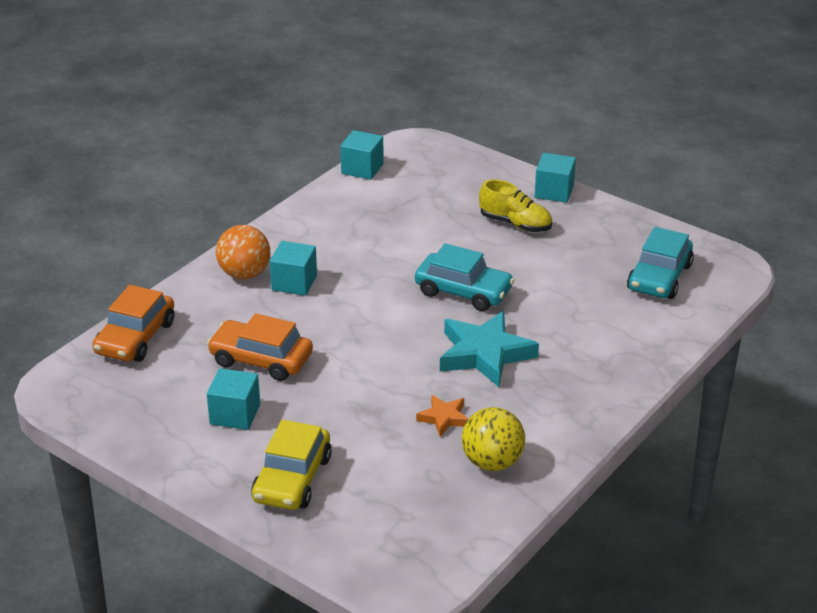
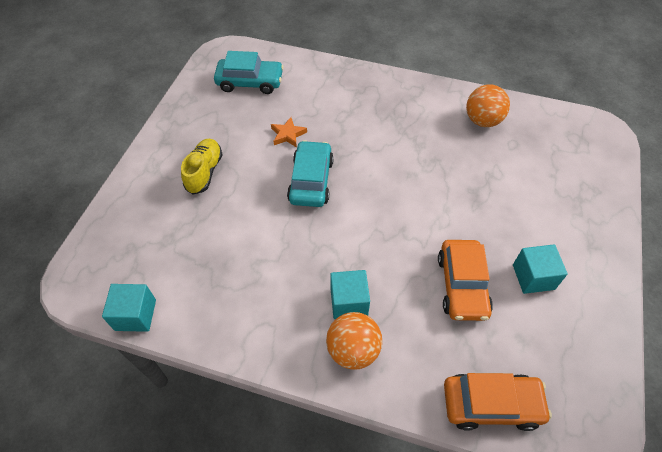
camera: 110 degrees left, 20 degrees up
(292, 479) = (569, 215): yellow car -> none
(444, 418) = (458, 153): orange star -> orange star (288, 134)
(484, 354) = (379, 150): turquoise star -> none
(492, 462) = (482, 121): yellow ball -> orange ball
(554, 191) = (148, 159): turquoise cube -> none

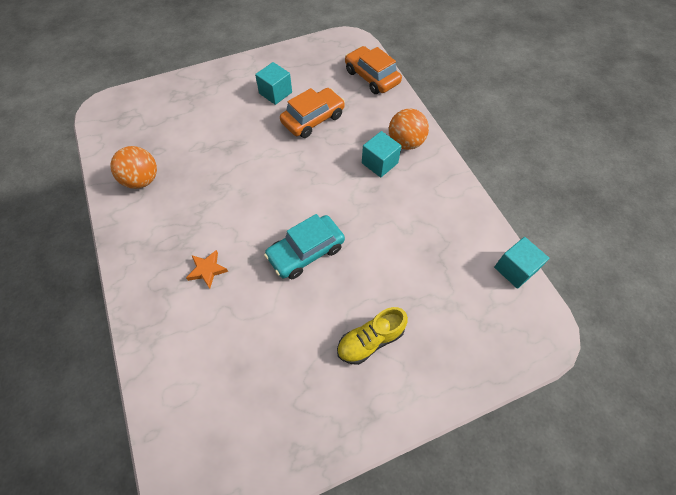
camera: 130 degrees left, 5 degrees up
(250, 82) = (224, 409): turquoise car -> none
(288, 134) = (270, 309): orange star -> orange star (207, 270)

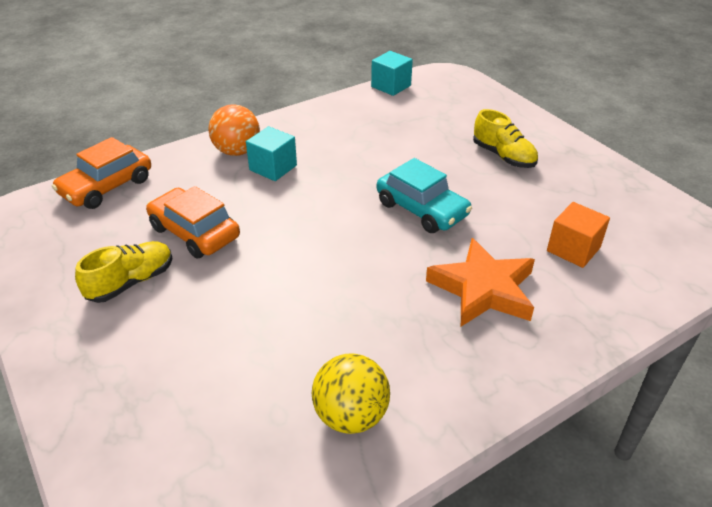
camera: 100 degrees left, 20 degrees down
(142, 180) = (351, 416): orange ball -> yellow ball
(207, 270) = (483, 289): orange star -> orange star, size x1.97
(227, 351) = (573, 249): none -> orange cube
(275, 93) = (131, 282): turquoise cube -> yellow shoe

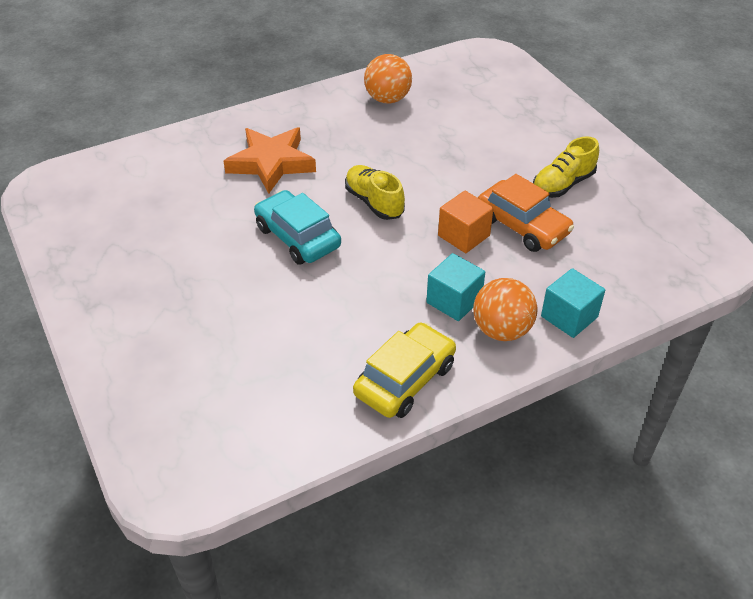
camera: 175 degrees left, 5 degrees up
(107, 187) = (637, 285): orange car -> none
(313, 122) = (405, 379): none -> yellow car
(351, 416) = (387, 99): yellow ball -> orange ball
(391, 86) = (275, 460): turquoise cube -> turquoise cube (569, 317)
(503, 156) = (177, 301): yellow shoe -> yellow shoe (374, 202)
(573, 249) = (176, 190): orange cube -> orange cube (463, 235)

